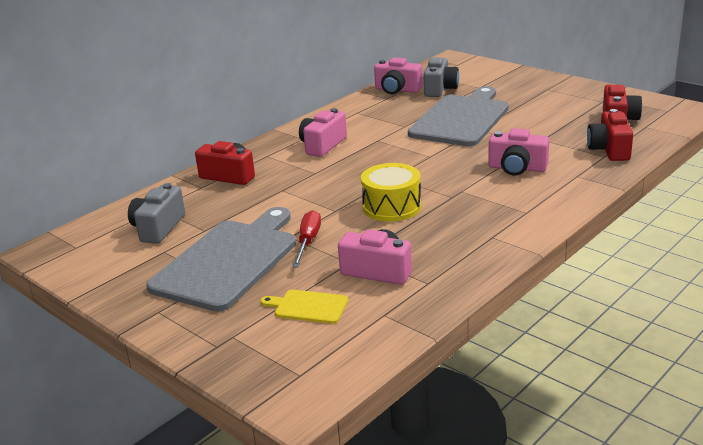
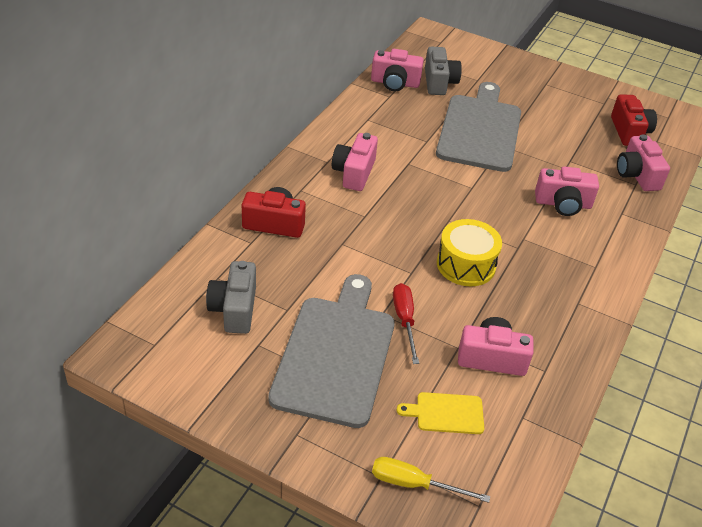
camera: 20 degrees left, 15 degrees up
(245, 354) = (414, 484): none -> yellow screwdriver
(609, 150) = (637, 175): red camera -> pink camera

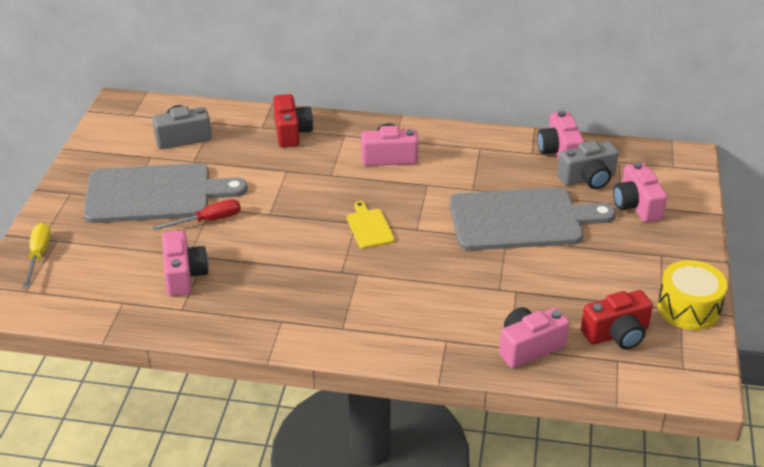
camera: 75 degrees right, 5 degrees down
(446, 413) = (113, 260): yellow cutting board -> yellow cutting board (369, 227)
(466, 265) = (297, 243): yellow drum -> yellow drum (688, 308)
(563, 204) = (432, 294): pink camera -> pink camera (636, 206)

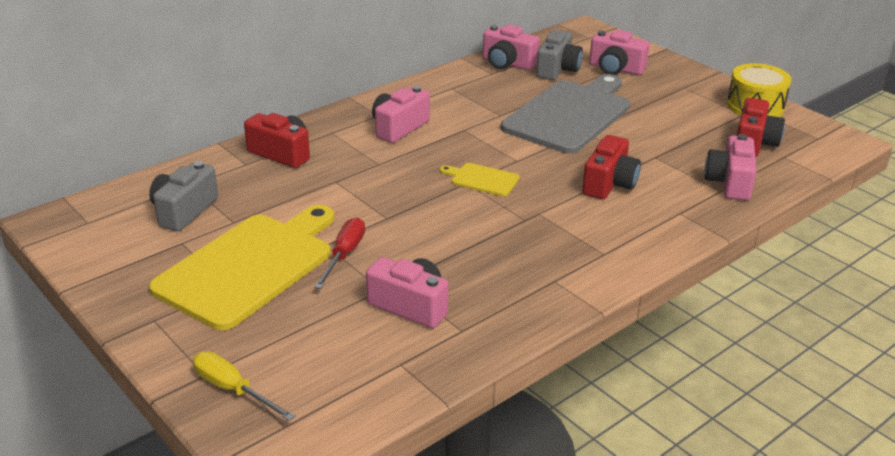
camera: 50 degrees left, 5 degrees down
(155, 194) = (249, 266): grey cutting board -> yellow cutting board
(442, 287) = (609, 184): none -> red camera

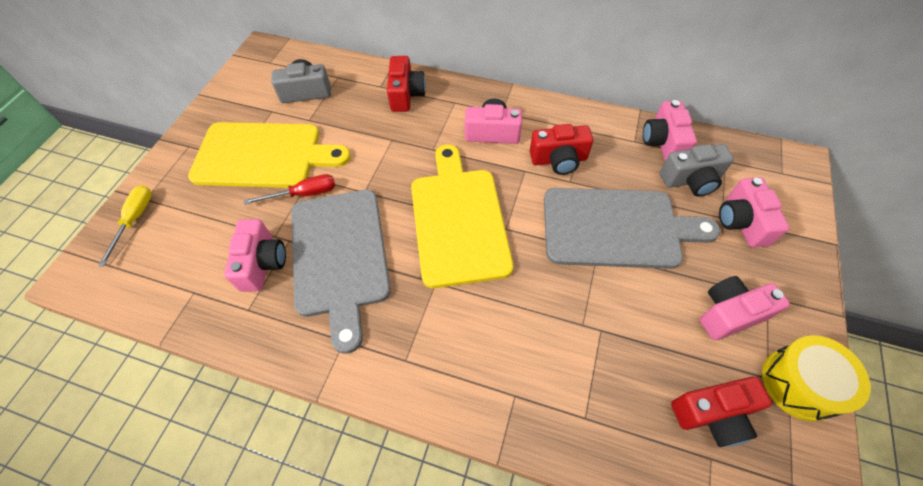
camera: 60 degrees right, 25 degrees up
(454, 255) = (340, 256): none -> grey cutting board
(482, 179) = (458, 220): yellow cutting board -> yellow cutting board, size x2.32
(609, 184) = (521, 313): red camera -> red camera (559, 160)
(730, 182) = (608, 421): pink camera -> pink camera (729, 314)

